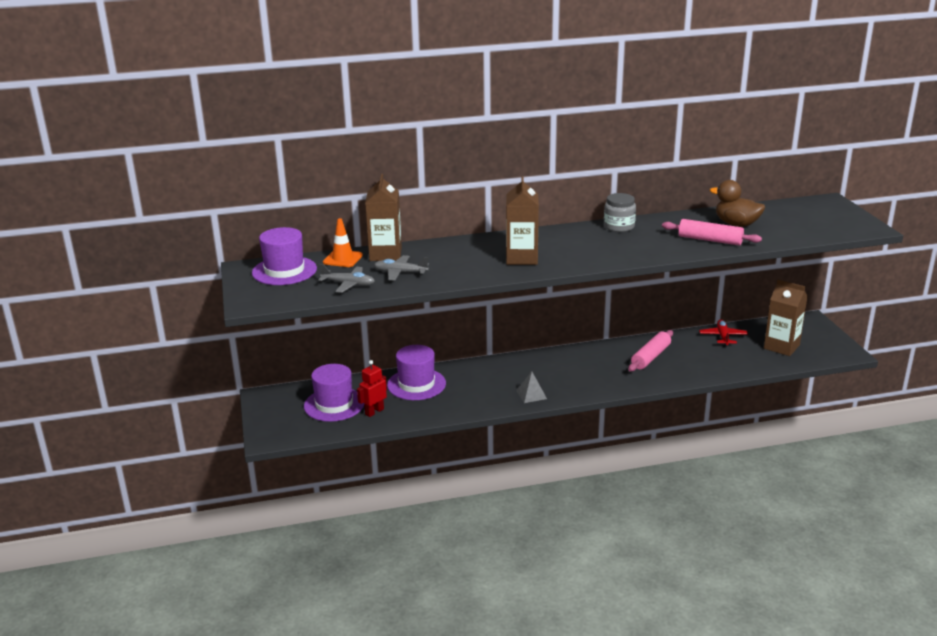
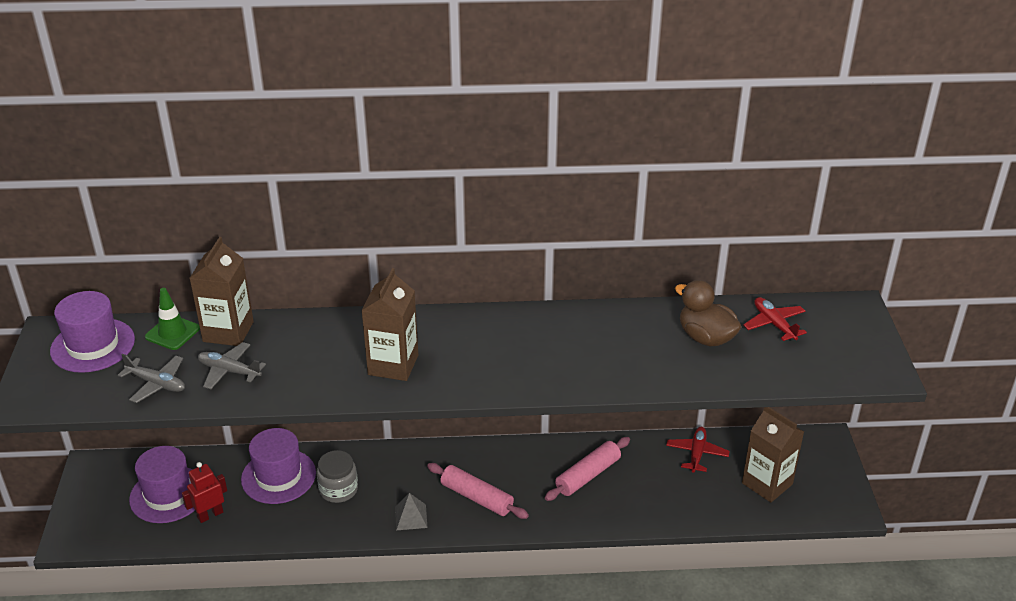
camera: 10 degrees right, 10 degrees up
(342, 259) = (172, 333): orange traffic cone -> green traffic cone
(619, 226) = (547, 320): grey jar -> grey jar (338, 489)
(710, 240) = (654, 365): pink rolling pin -> pink rolling pin (476, 497)
(779, 214) = (774, 324): none -> red plane

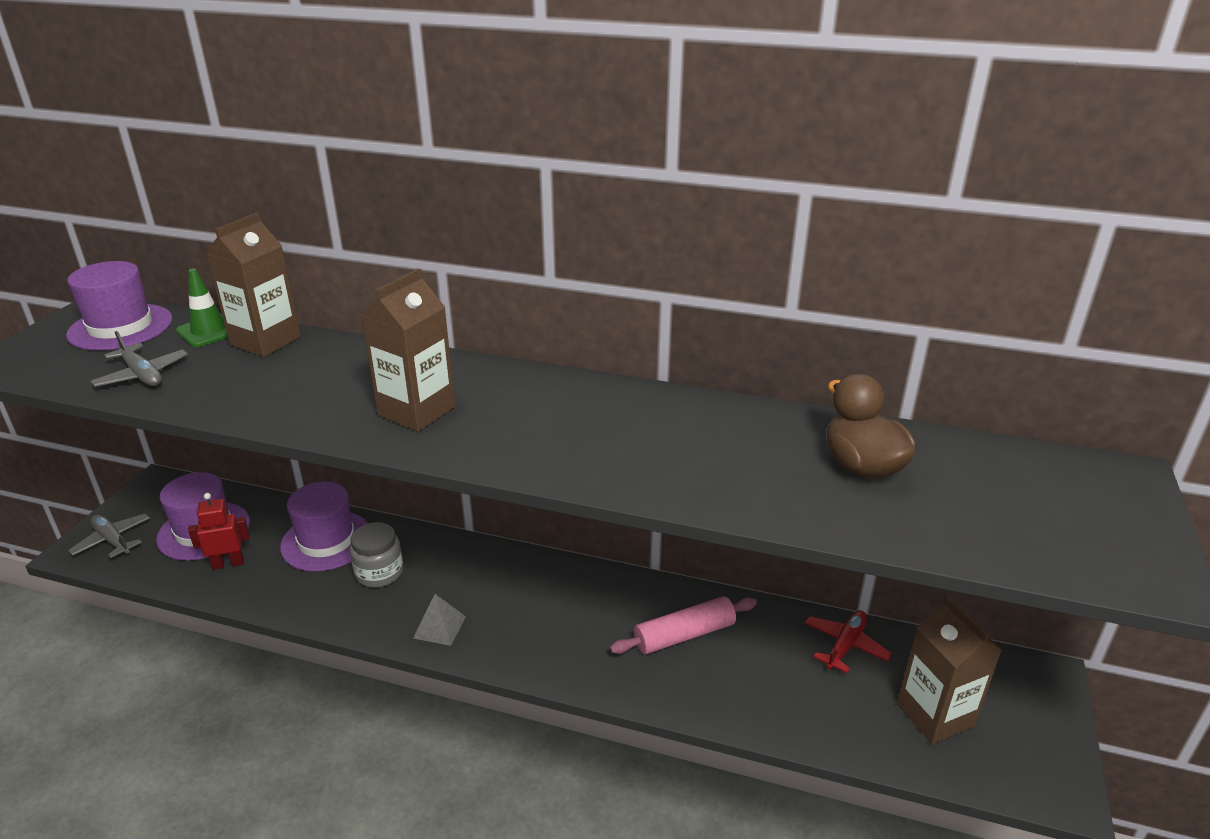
camera: 20 degrees right, 5 degrees down
(229, 371) = (229, 379): grey plane -> grey plane (113, 540)
(476, 497) = (530, 625): pink rolling pin -> none
(774, 324) = (978, 471): red plane -> none

